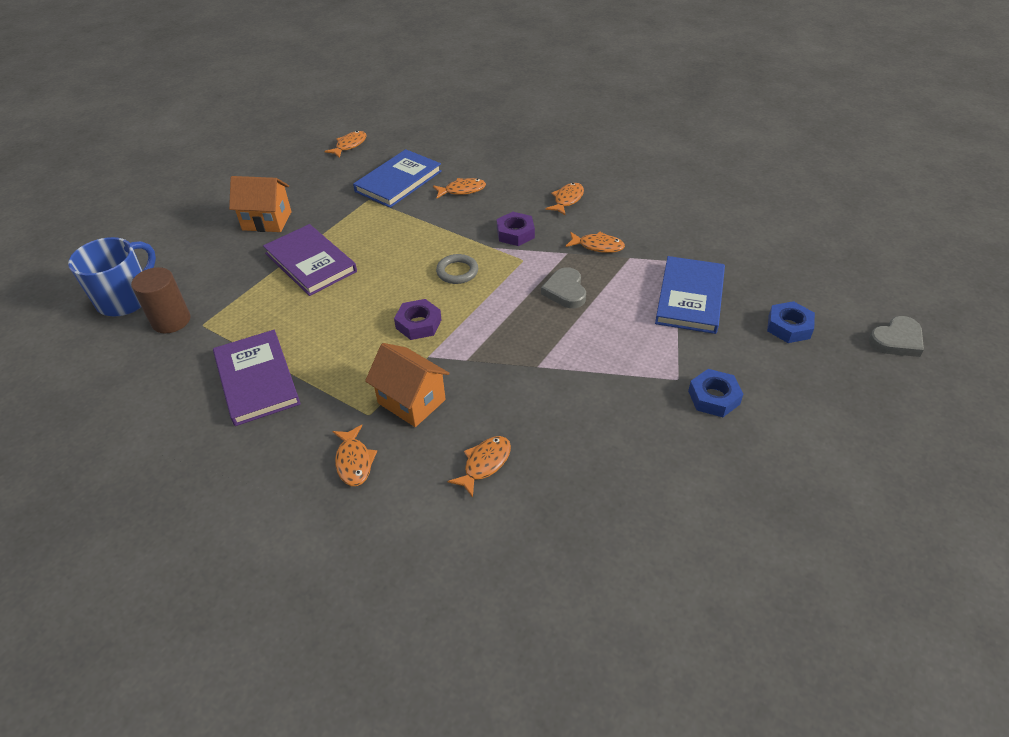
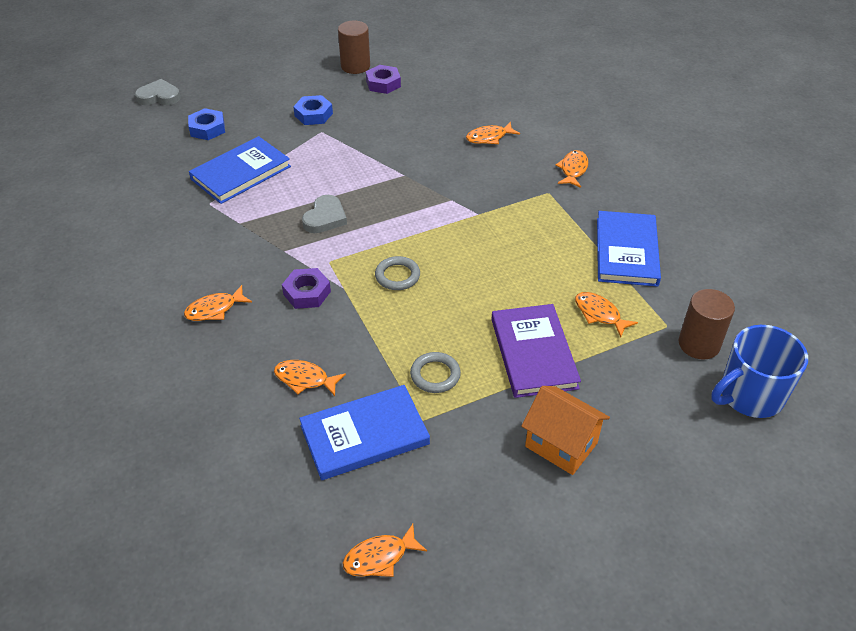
camera: 150 degrees left, 0 degrees up
(256, 380) = (626, 251): purple book -> blue book
(376, 224) = (435, 375): none -> grey ring
(411, 401) = (512, 188): orange house -> none
(418, 324) = (468, 242): purple nut -> purple nut (383, 83)
(598, 246) = (251, 245): orange fish -> orange fish (599, 314)
(766, 509) = (355, 66): none -> brown cylinder

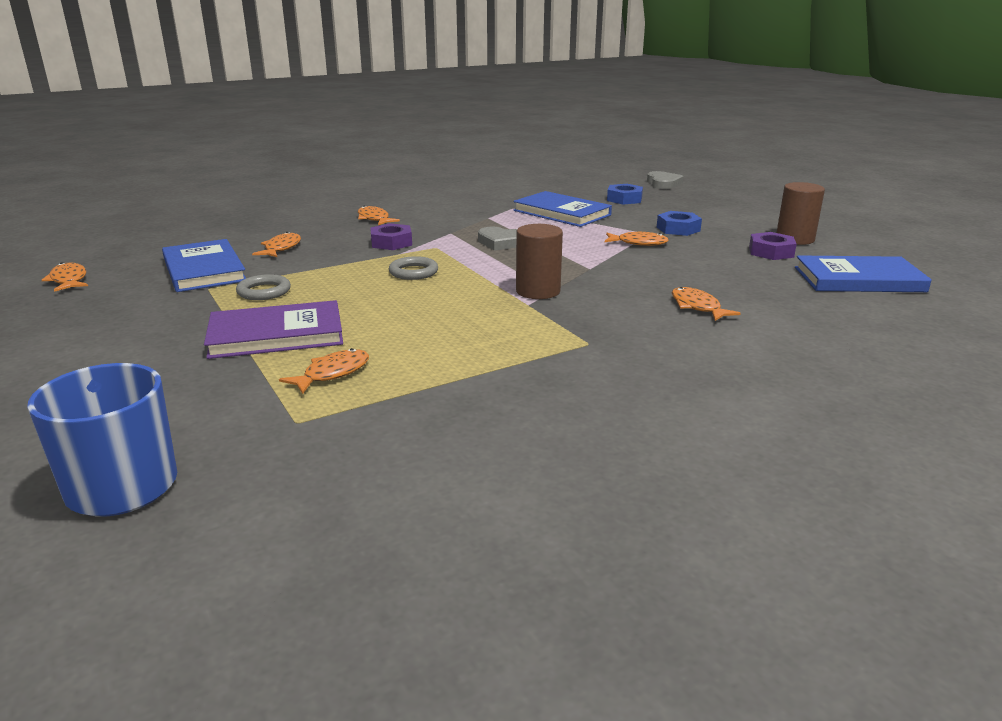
camera: 85 degrees right, 20 degrees down
(561, 444) = (131, 348): orange house -> none
(573, 170) = (654, 360): orange fish -> orange fish (638, 243)
(626, 251) = (464, 396): blue book -> blue book (858, 279)
(699, 344) = (249, 446): brown cylinder -> brown cylinder (538, 291)

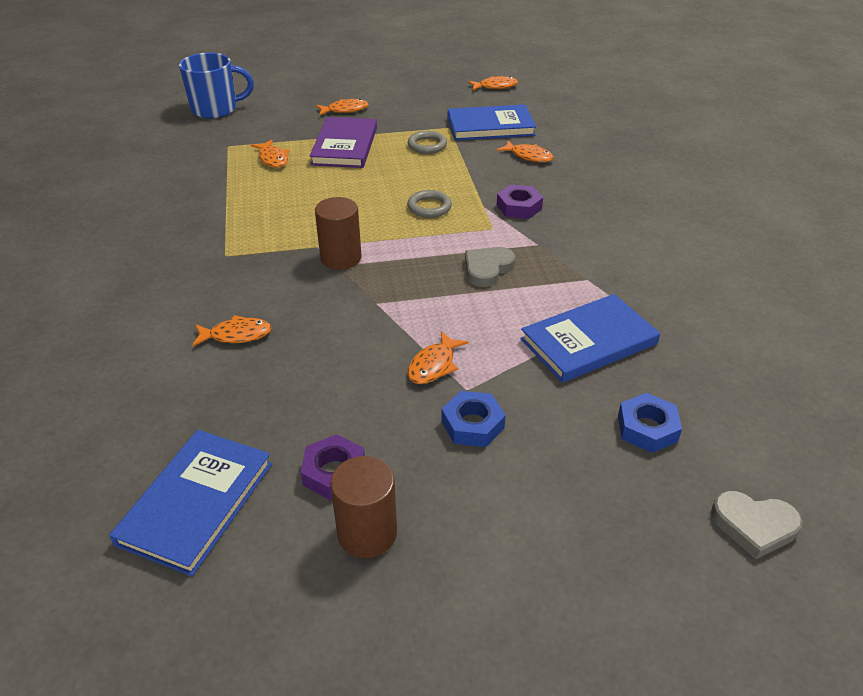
camera: 110 degrees right, 15 degrees up
(374, 219) = (607, 207): orange fish -> orange fish (345, 110)

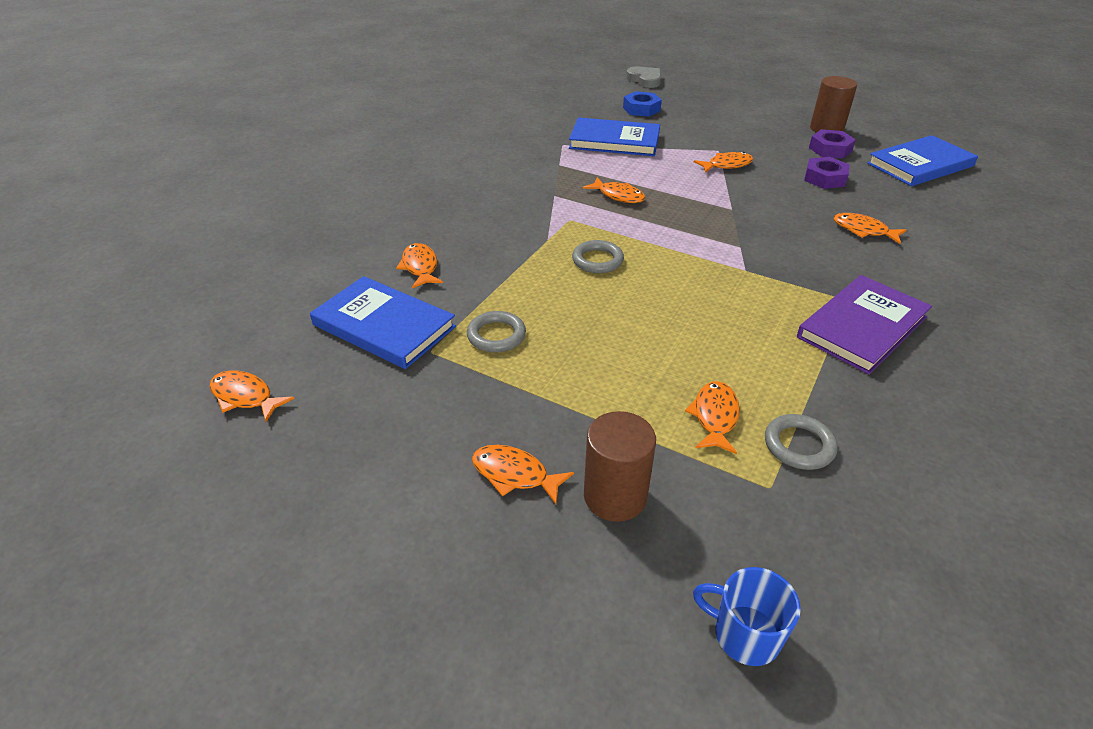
camera: 140 degrees left, 0 degrees up
(216, 109) = (744, 634): blue mug -> blue mug, size x0.60
(221, 164) = (799, 445): none -> grey ring
(341, 258) = (731, 251): brown cylinder -> brown cylinder (615, 496)
(345, 146) = (595, 389): purple book -> purple book (861, 327)
(472, 424) = (732, 138): blue nut -> none
(487, 269) = (618, 196): grey heart -> orange fish
(519, 207) = (519, 225): purple nut -> purple nut (825, 178)

